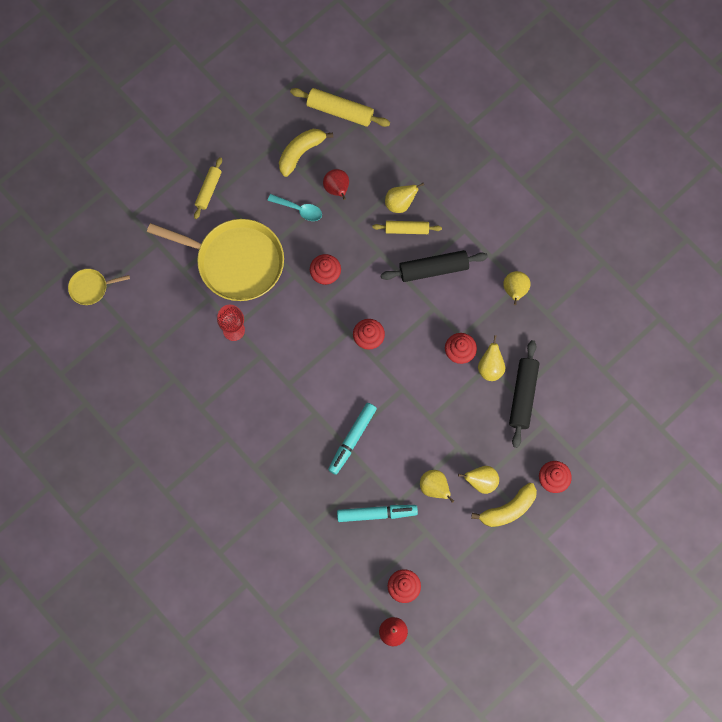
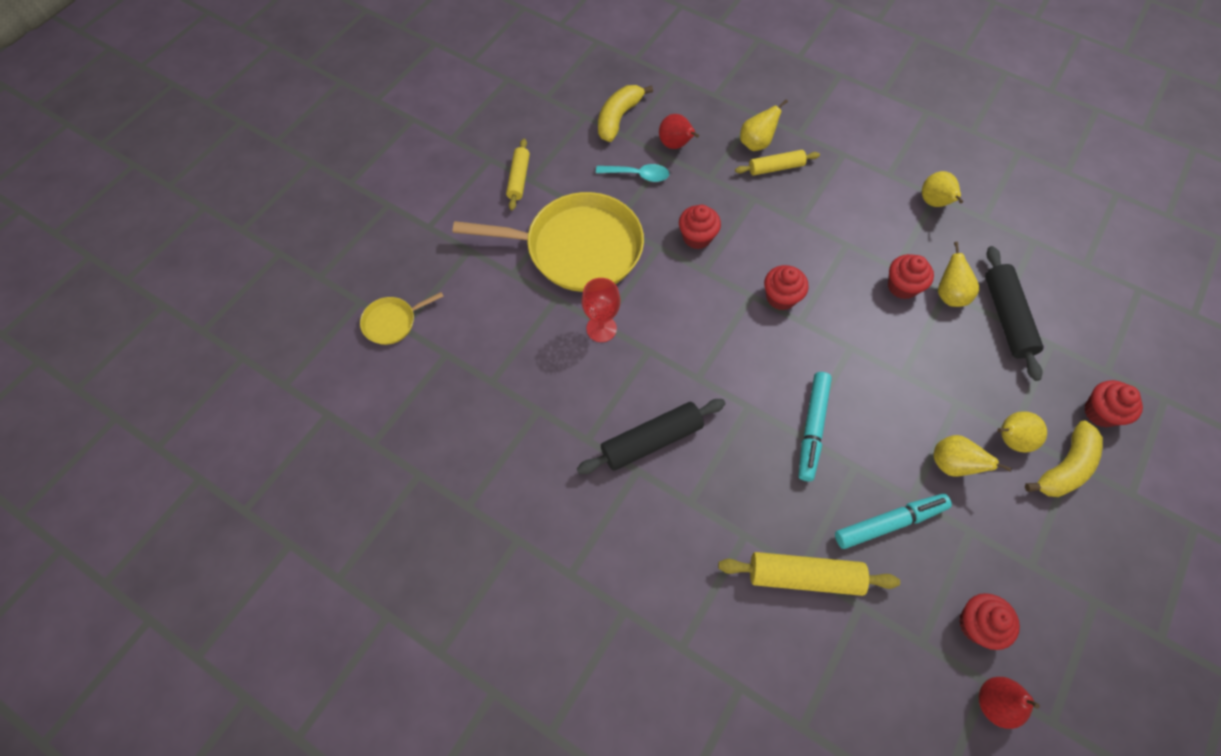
camera: 15 degrees left, 10 degrees down
(340, 111) = (649, 70): yellow rolling pin -> yellow rolling pin (804, 576)
(433, 269) = (826, 201): black rolling pin -> black rolling pin (651, 440)

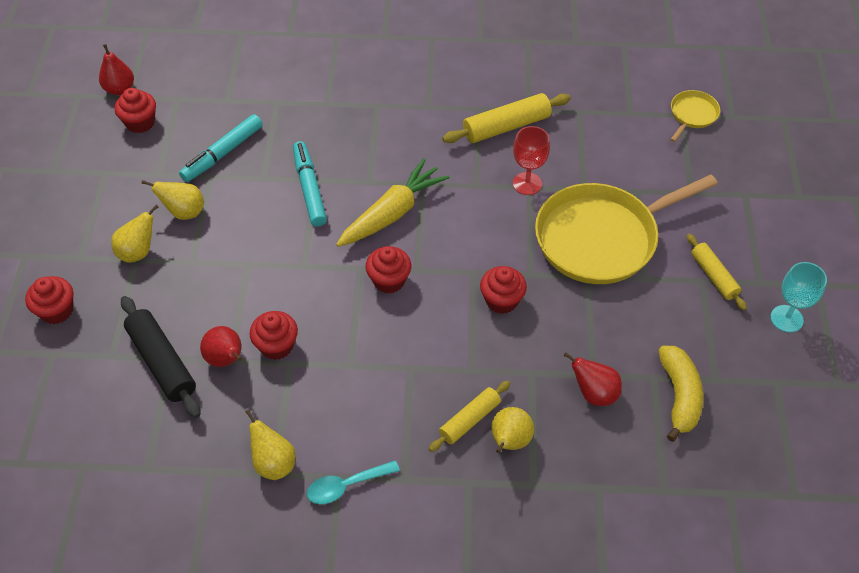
camera: 150 degrees right, 10 degrees down
(497, 128) = (786, 318): none -> turquoise goblet
(638, 175) = (605, 337): turquoise spoon -> turquoise spoon (346, 486)
(651, 440) = (430, 128): black rolling pin -> none
(743, 360) = (392, 213): none -> yellow carrot
(804, 576) = (273, 99): yellow rolling pin -> yellow rolling pin (506, 127)
(949, 294) = (226, 359): yellow pear -> red pear
(1064, 467) = (86, 251): yellow banana -> none

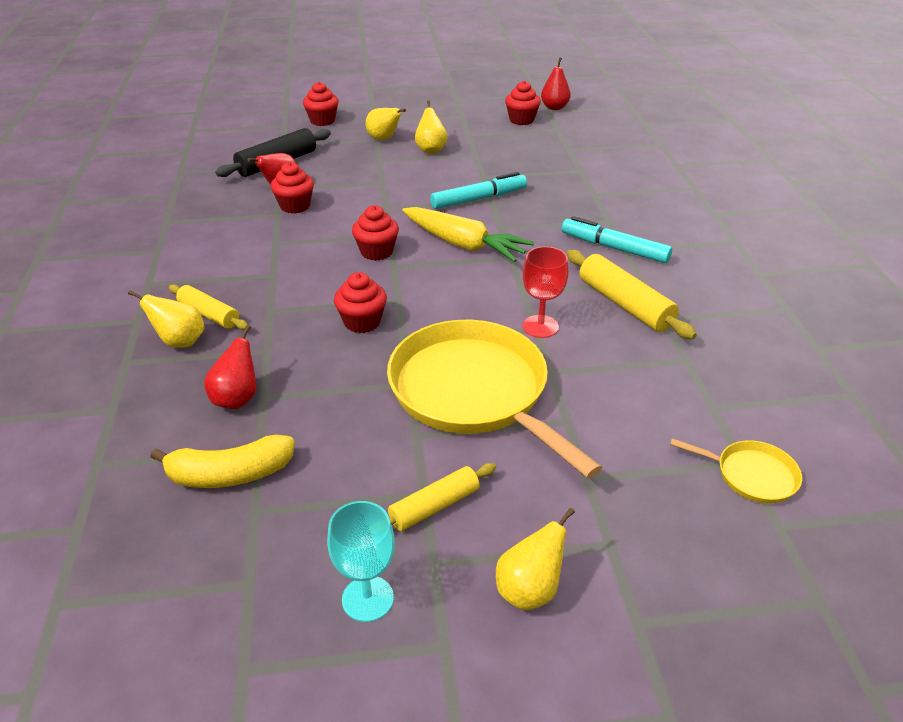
camera: 80 degrees right, 15 degrees down
(223, 154) = (503, 156): turquoise marker -> turquoise marker (614, 248)
(274, 463) = (176, 220): yellow pear -> yellow pear (529, 590)
(346, 486) = (147, 255): turquoise spoon -> none

